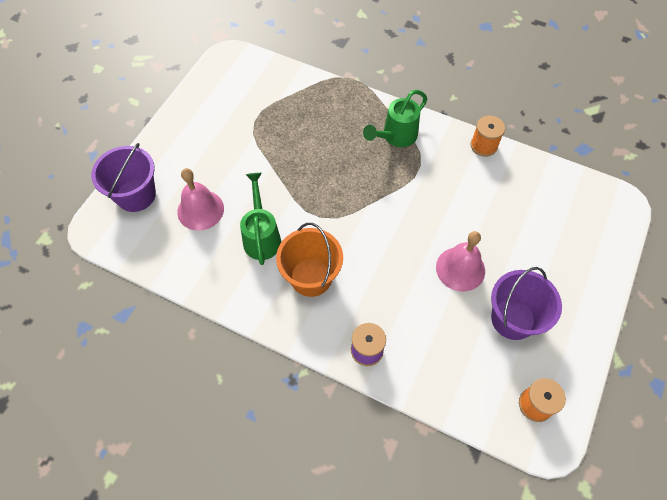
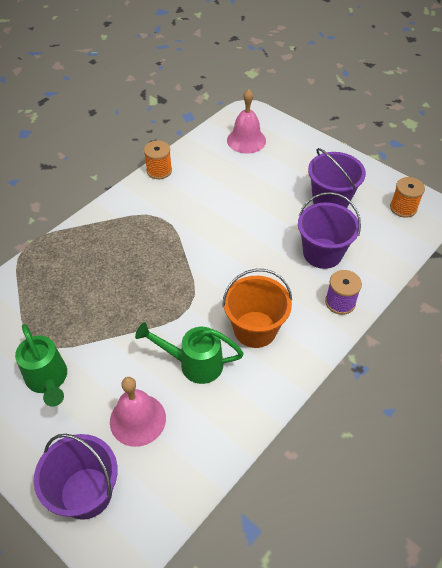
camera: 75 degrees left, 10 degrees down
(396, 136) = (120, 227): green watering can -> green watering can (48, 380)
(428, 322) = (322, 253): none -> purple bucket
(460, 269) = (277, 219): pink bell -> pink bell (246, 140)

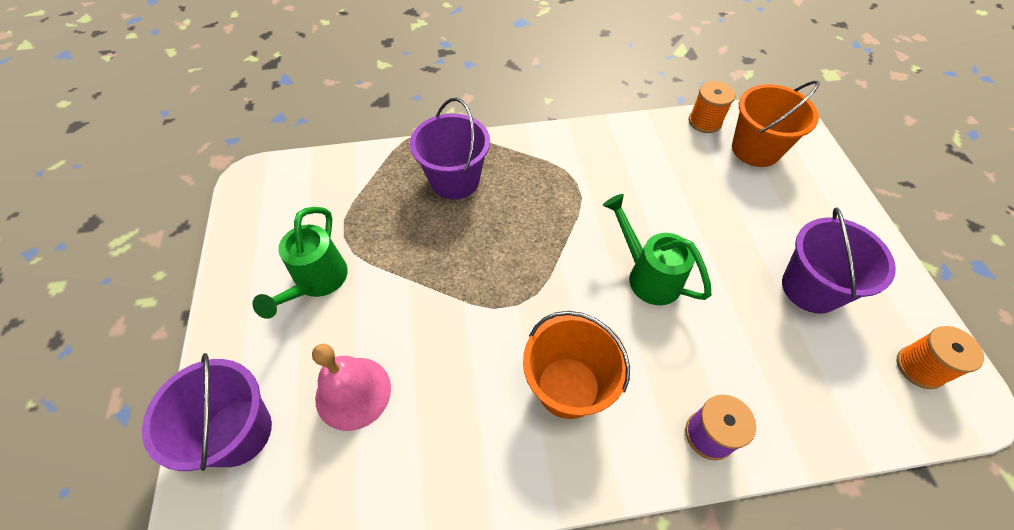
camera: 40 degrees right, 5 degrees up
(159, 171) = (620, 129): orange spool -> orange spool (705, 122)
(194, 363) = (464, 375): green watering can -> green watering can (647, 275)
(246, 140) = (755, 149): pink bell -> orange bucket
(322, 253) = (739, 351): purple bucket -> purple bucket (455, 180)

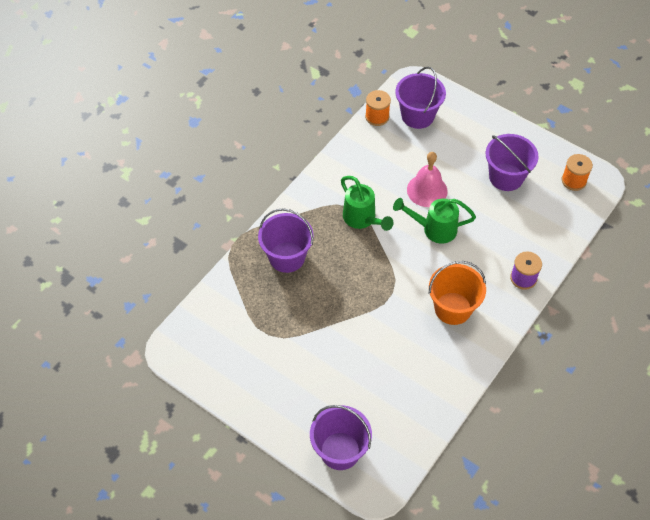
camera: 45 degrees left, 0 degrees up
(317, 282) = (286, 366): green watering can -> green watering can (362, 219)
(353, 392) = (368, 392): pink bell -> pink bell (427, 190)
(755, 149) = (417, 116): orange bucket -> purple bucket

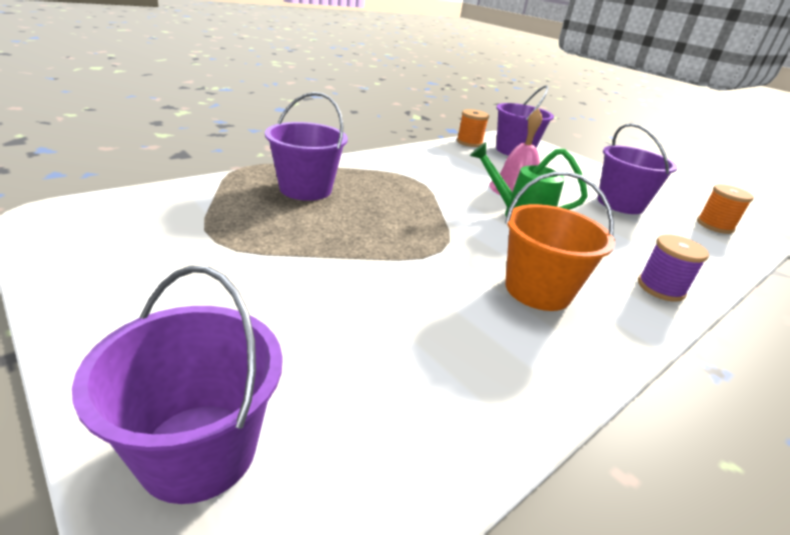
camera: 10 degrees right, 25 degrees down
(362, 219) = (424, 188): green watering can -> none

